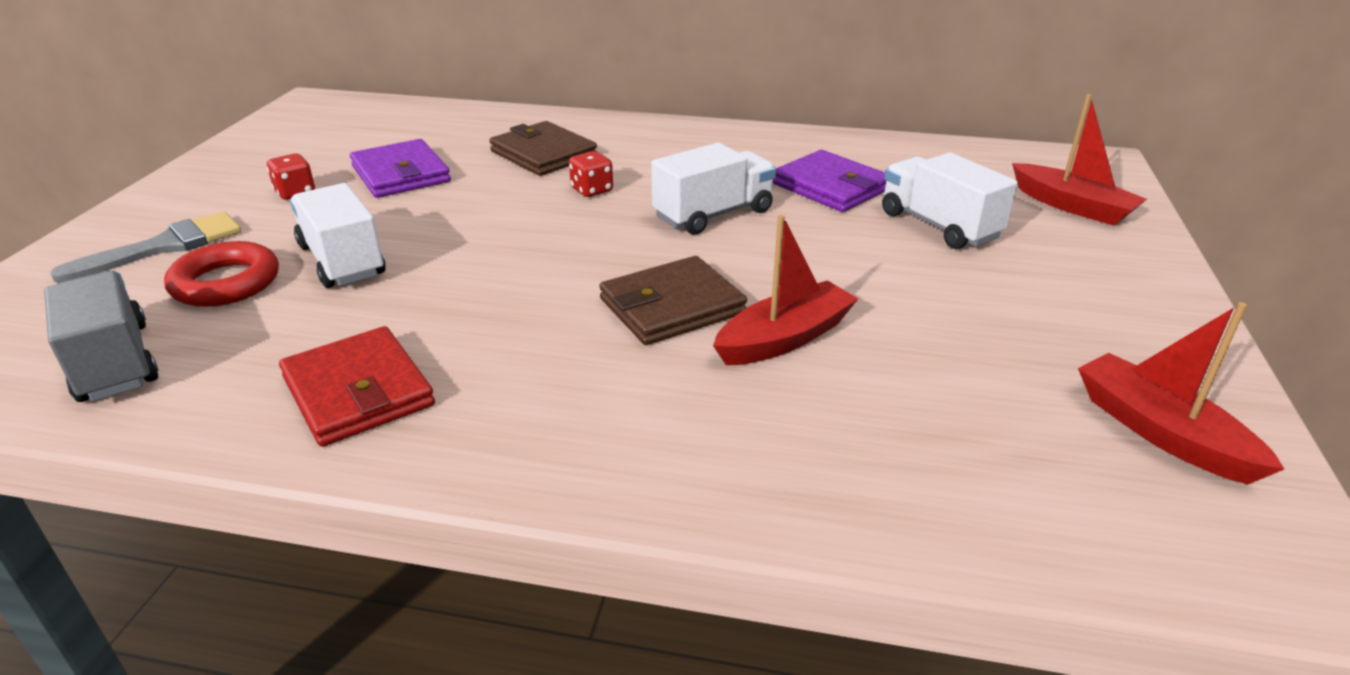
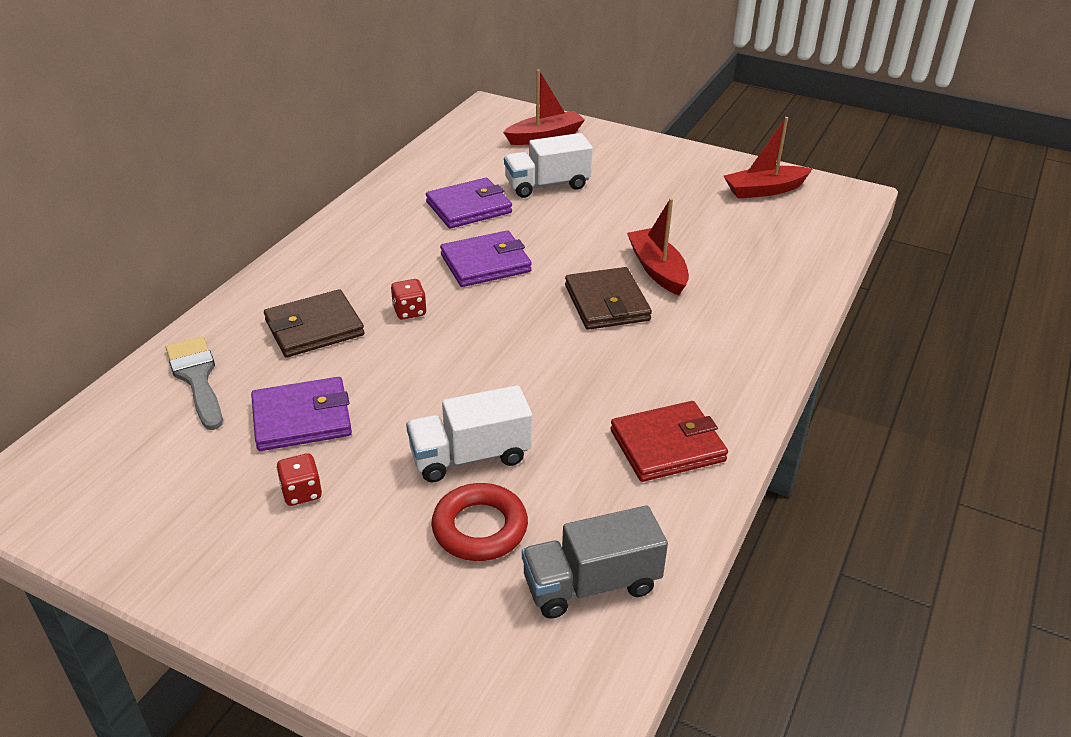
camera: 75 degrees left, 5 degrees up
(165, 247) = (381, 582): grey brush -> grey brush (197, 378)
(713, 214) = (485, 263): white truck -> purple wallet

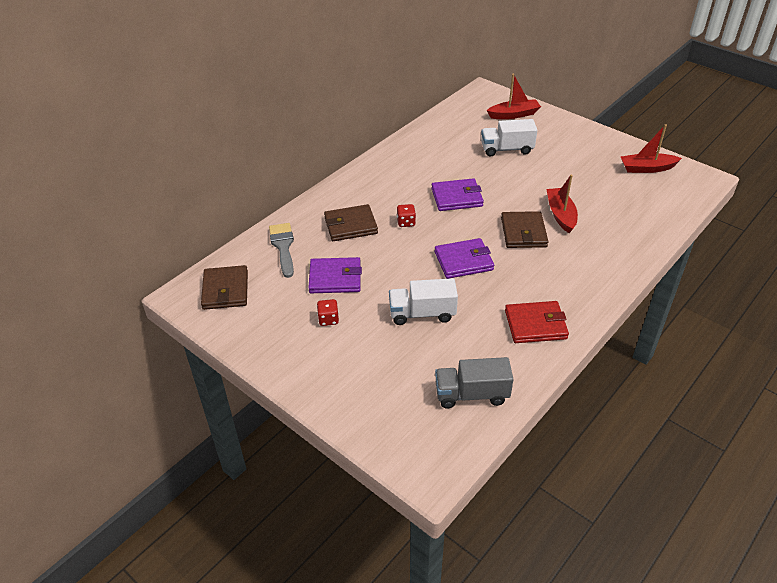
camera: 15 degrees right, 5 degrees up
(95, 469) = (225, 290): none -> brown wallet
(469, 207) = (455, 159): purple wallet -> purple wallet (463, 261)
(480, 528) = (418, 354): red ring -> none

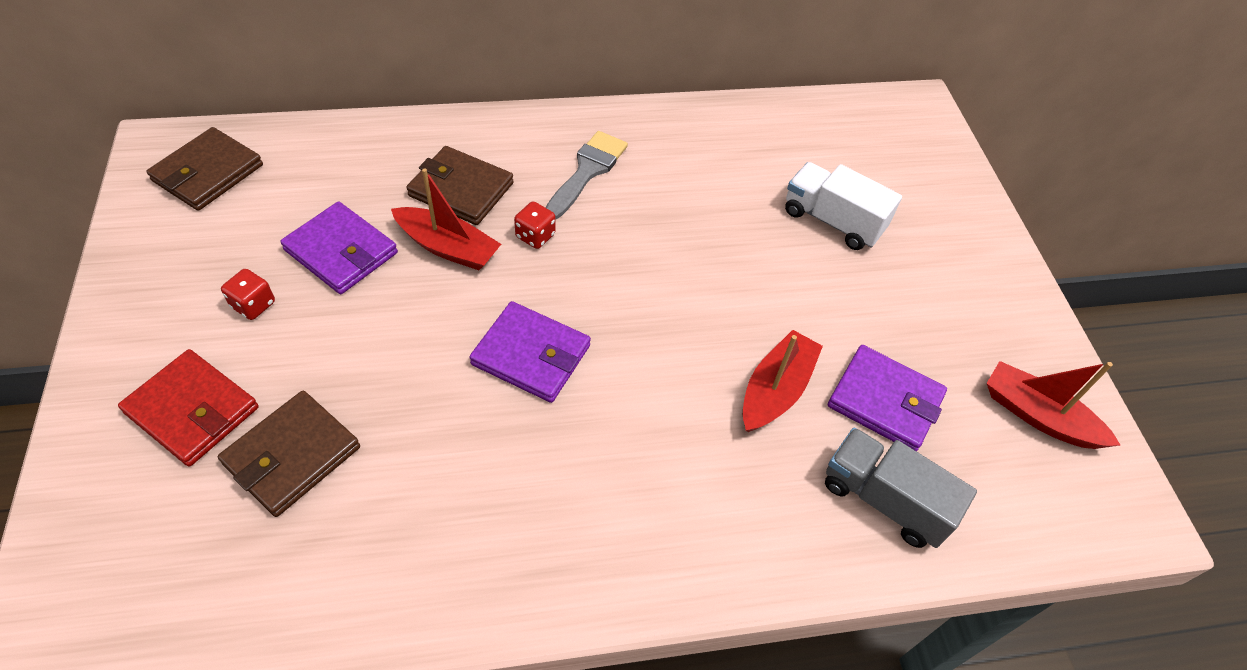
camera: 35 degrees right, 10 degrees up
(283, 247) = (345, 161): grey brush -> grey brush (587, 171)
(422, 313) = (369, 392): white truck -> none
(457, 197) = (655, 247): purple wallet -> purple wallet (885, 401)
(471, 394) = (255, 579): grey truck -> grey truck (884, 499)
(514, 114) = (918, 172): red boat -> red boat (448, 247)
(523, 232) = (678, 376): brown wallet -> brown wallet (292, 455)
(535, 324) = (490, 546): red wallet -> red wallet (192, 410)

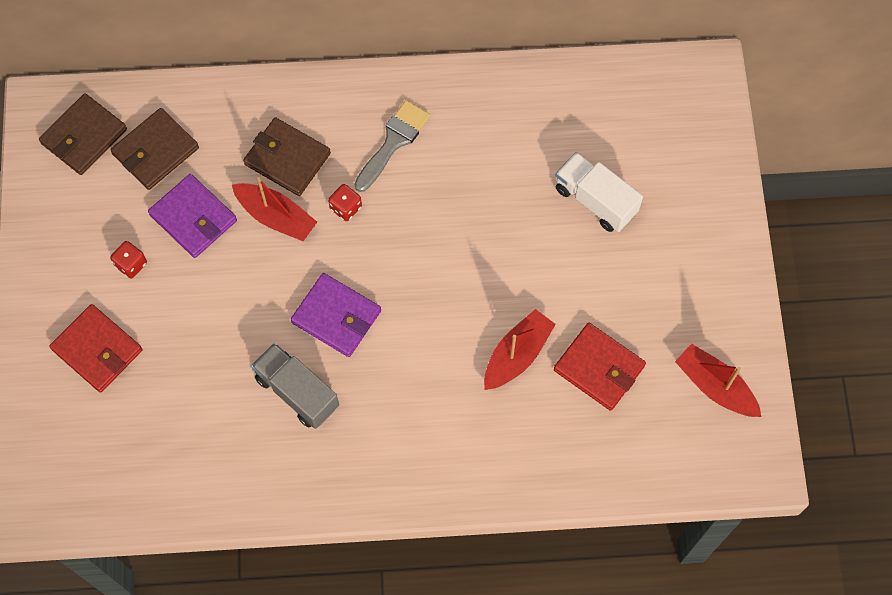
camera: 10 degrees right, 15 degrees up
(292, 455) = (168, 388): brown wallet -> brown wallet (155, 151)
(884, 499) = (579, 444): grey truck -> grey truck (297, 392)
(885, 401) = (599, 368): purple wallet -> red wallet

